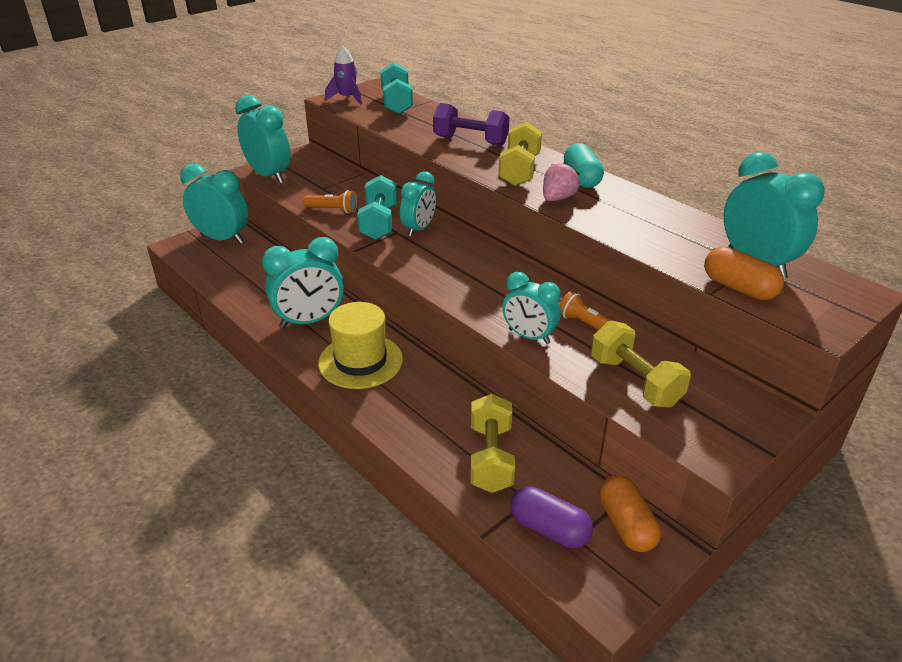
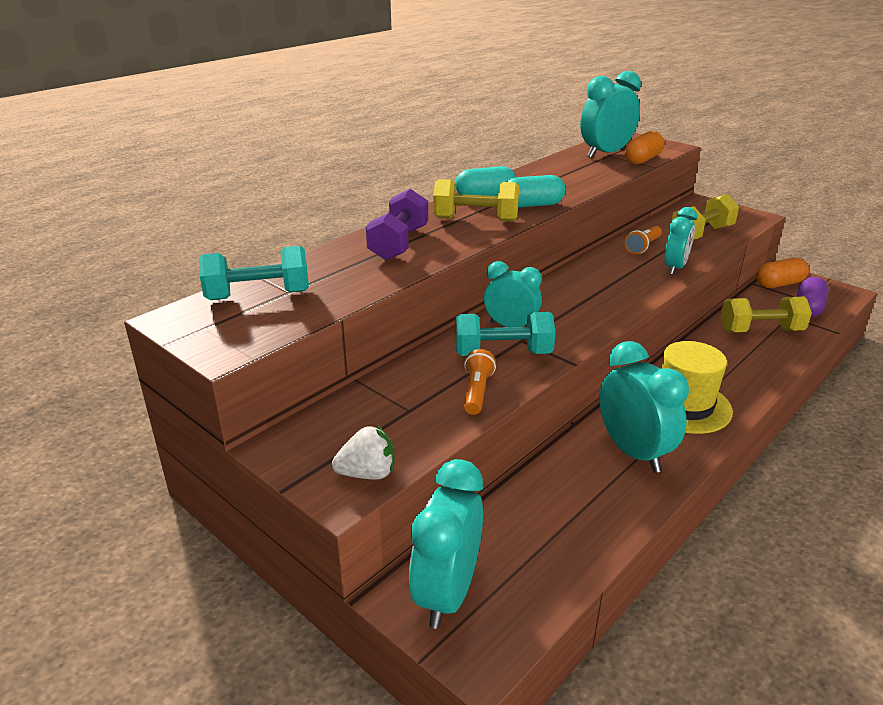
camera: 95 degrees left, 5 degrees down
(269, 176) = (367, 474): turquoise clock -> white strawberry
(347, 98) = (225, 337): purple rocket -> none
(557, 198) = (532, 205): pink strawberry -> turquoise capsule

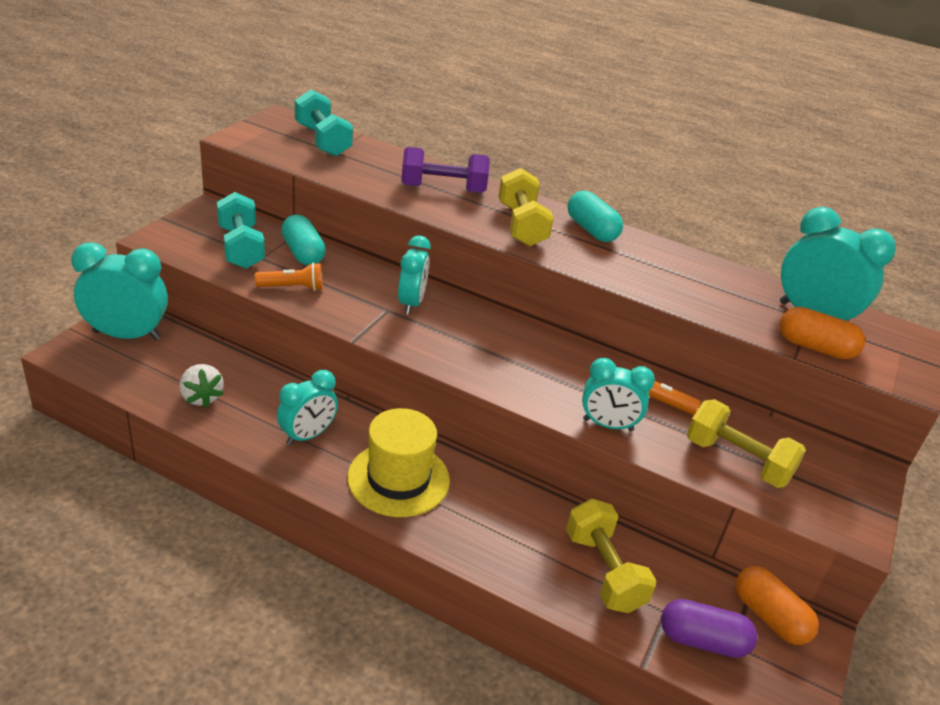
camera: 70 degrees right, 5 degrees up
(367, 474) = (179, 246): white strawberry -> white strawberry (201, 397)
(503, 353) = (359, 299): turquoise dumbbell -> turquoise dumbbell (241, 247)
(532, 205) = (583, 258): turquoise capsule -> turquoise capsule (303, 253)
(633, 452) = (307, 435): turquoise clock -> turquoise clock, size x0.66

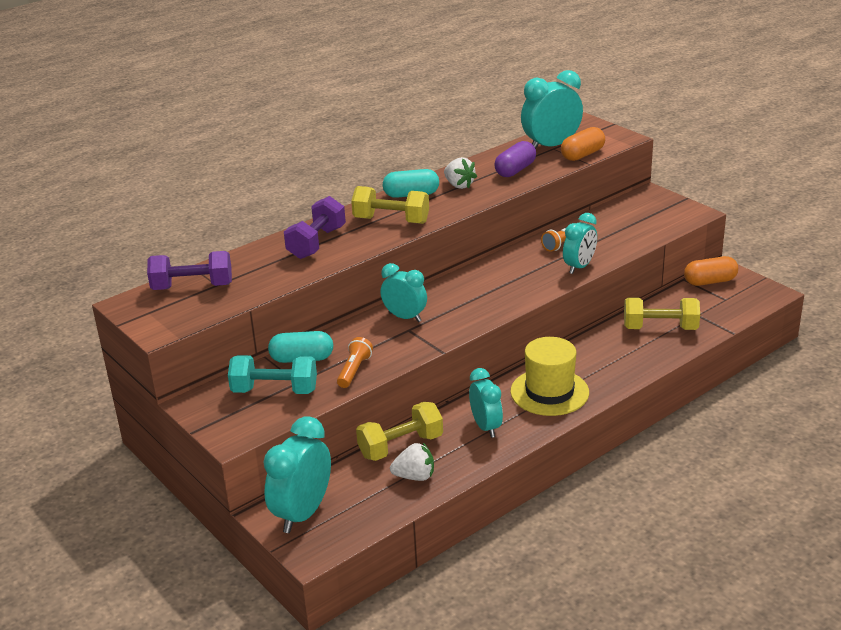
camera: 60 degrees left, 5 degrees down
(322, 140) = (192, 287): turquoise dumbbell -> purple dumbbell
(641, 259) = (459, 185): none -> white strawberry
(702, 640) = (721, 308): purple capsule -> purple capsule (515, 170)
(737, 460) = (627, 231): yellow dumbbell -> yellow dumbbell (401, 446)

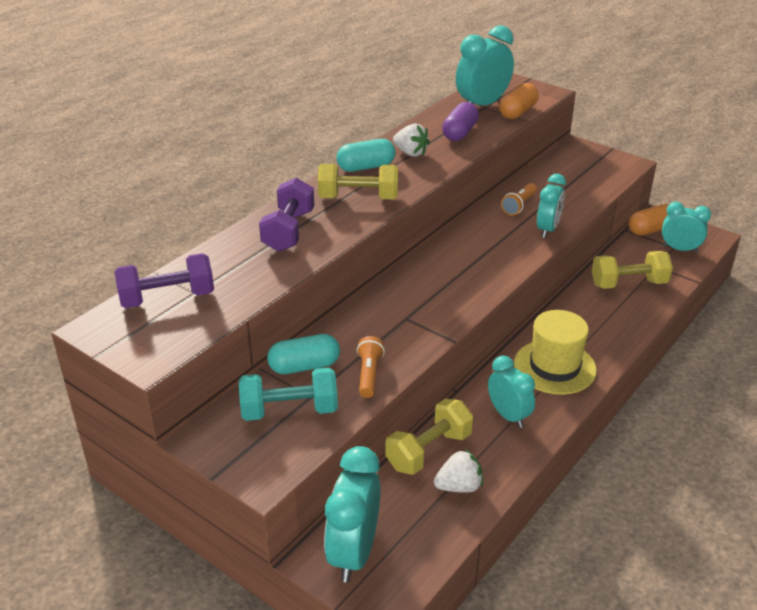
camera: 15 degrees left, 5 degrees up
(405, 317) = (396, 304): turquoise clock -> turquoise clock (679, 249)

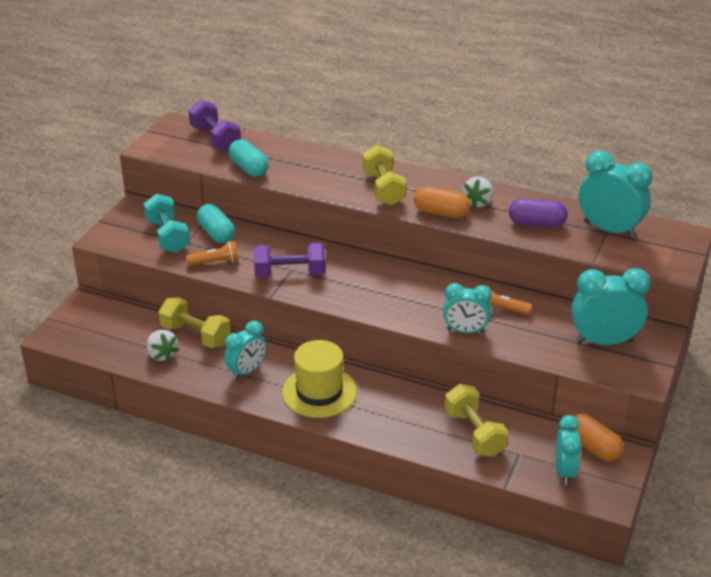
camera: 75 degrees right, 0 degrees up
(289, 231) = (318, 167): purple dumbbell -> purple dumbbell (290, 273)
(354, 553) = (92, 317): turquoise clock -> turquoise clock (603, 341)
(366, 167) = (438, 184): turquoise capsule -> turquoise capsule (249, 168)
(517, 112) = (608, 253): orange capsule -> orange capsule (441, 213)

